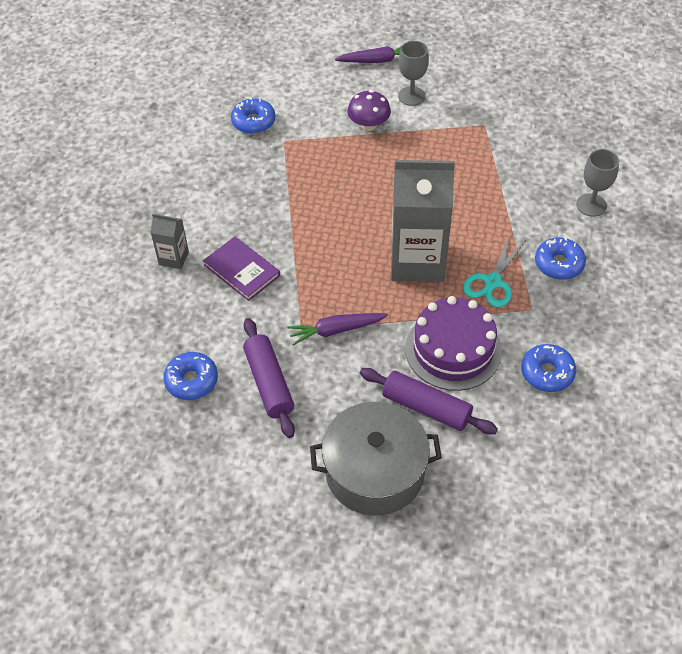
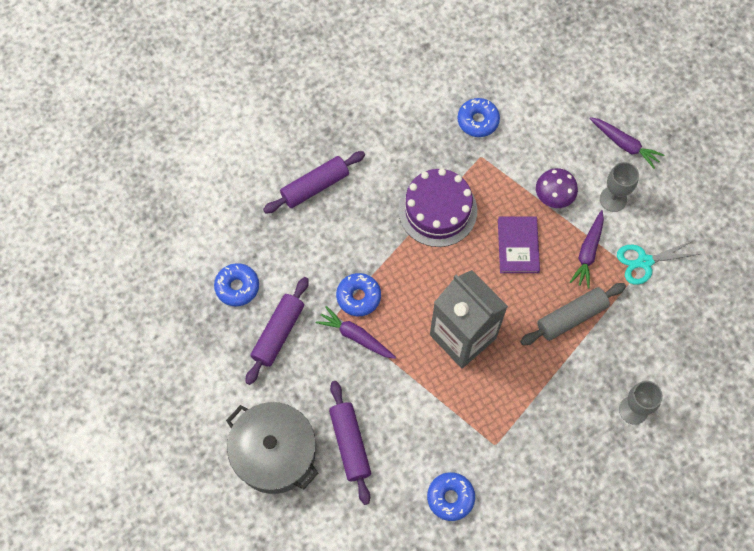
camera: 45 degrees right, 15 degrees up
(174, 258) = (315, 186): grey carton -> purple rolling pin
(242, 270) = (346, 236): purple book -> purple book (518, 246)
(436, 139) = (588, 252): none -> purple carrot
(453, 349) = (411, 422): purple cake -> purple cake (437, 210)
(477, 185) = (571, 317): none -> grey rolling pin
(492, 282) = (493, 400): turquoise scissors -> turquoise scissors (644, 262)
(559, 264) = (554, 431): blue donut -> blue donut (358, 297)

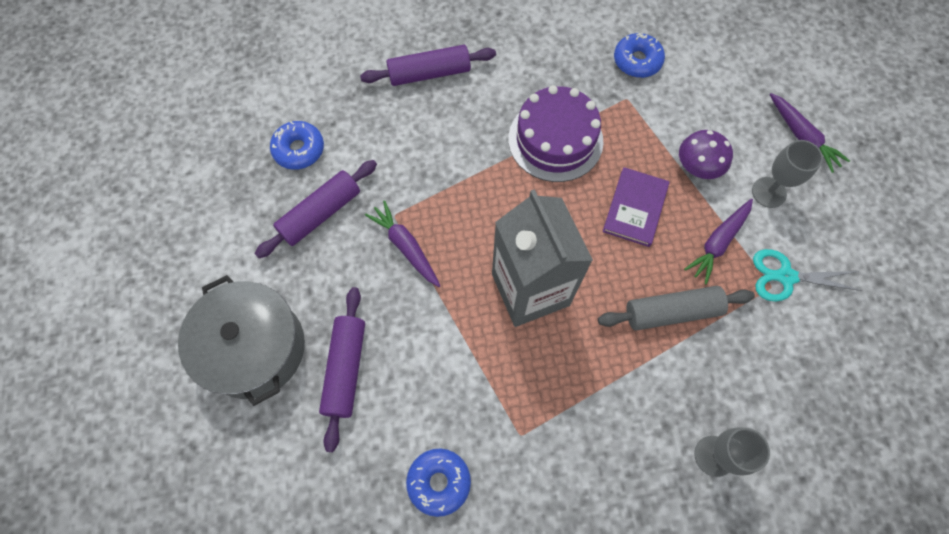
camera: 20 degrees right, 0 degrees up
(358, 297) = (427, 204): blue donut -> none

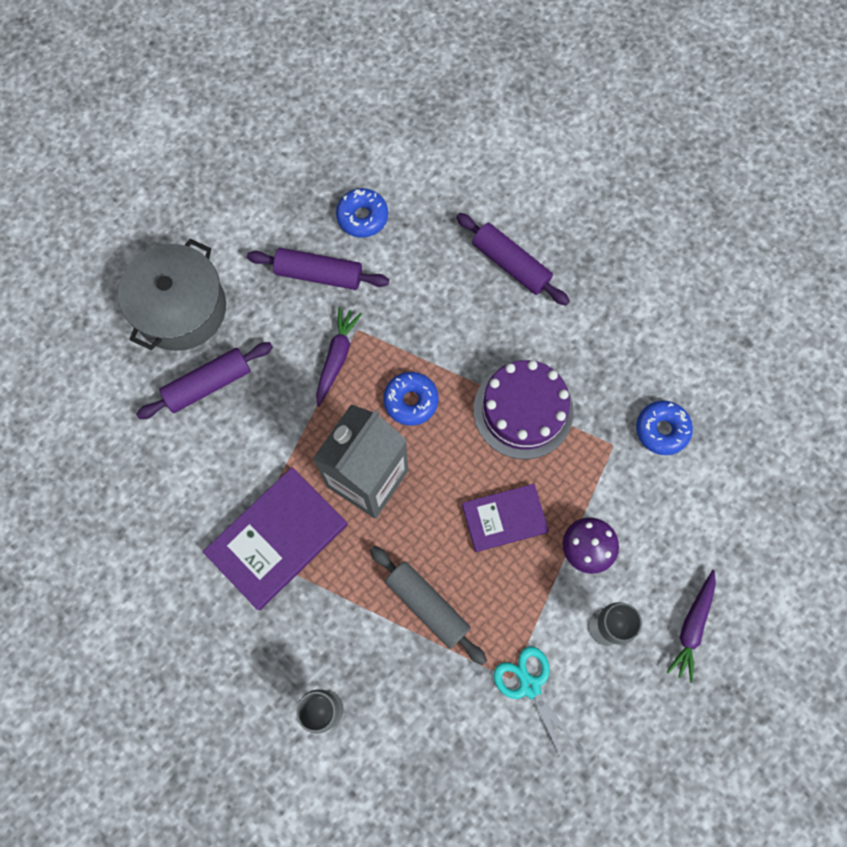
camera: 55 degrees right, 5 degrees up
(439, 482) = (169, 510): blue donut -> blue donut (411, 401)
(533, 399) = (277, 539): none -> purple book
(718, 243) = (521, 609): purple carrot -> none

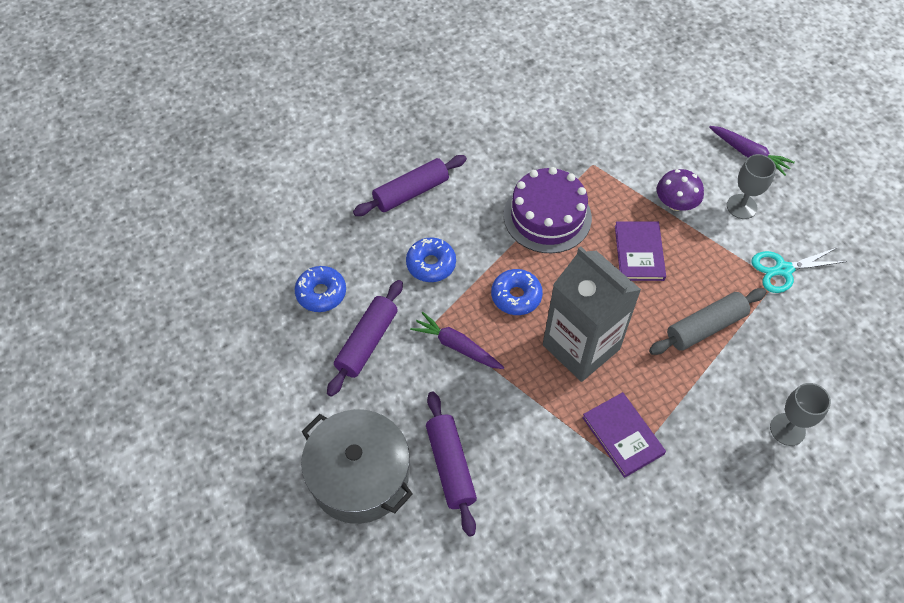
camera: 75 degrees left, 15 degrees down
(277, 539) = (623, 435): purple book -> purple book, size x0.63
(662, 430) = (588, 130): blue donut -> blue donut (431, 264)

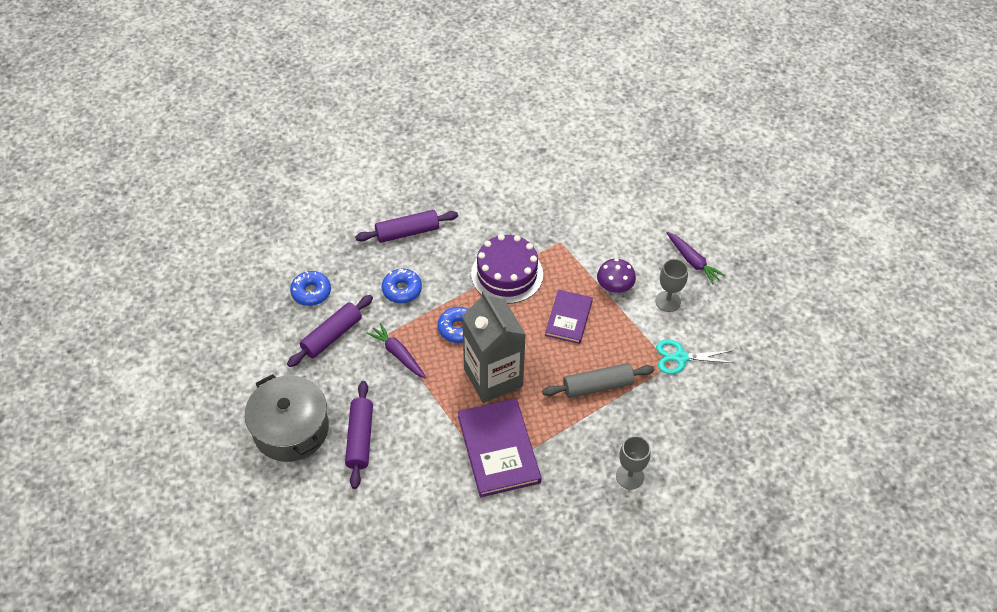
camera: 15 degrees right, 5 degrees down
(623, 435) = (498, 449): purple book -> purple book, size x1.59

